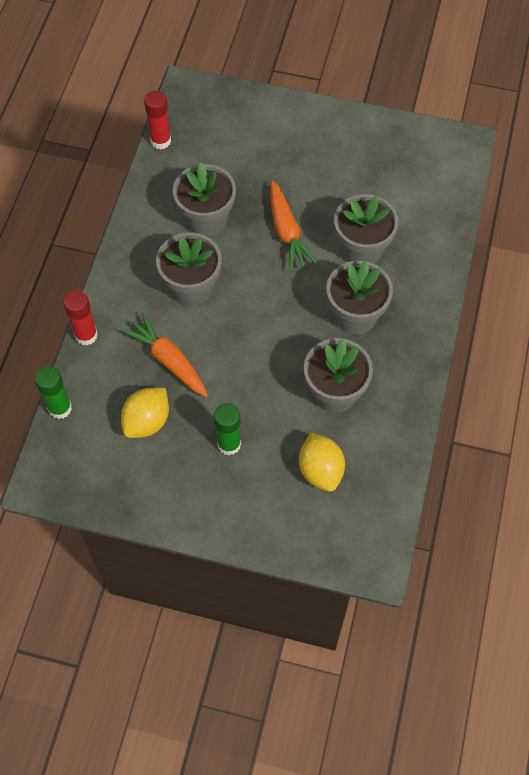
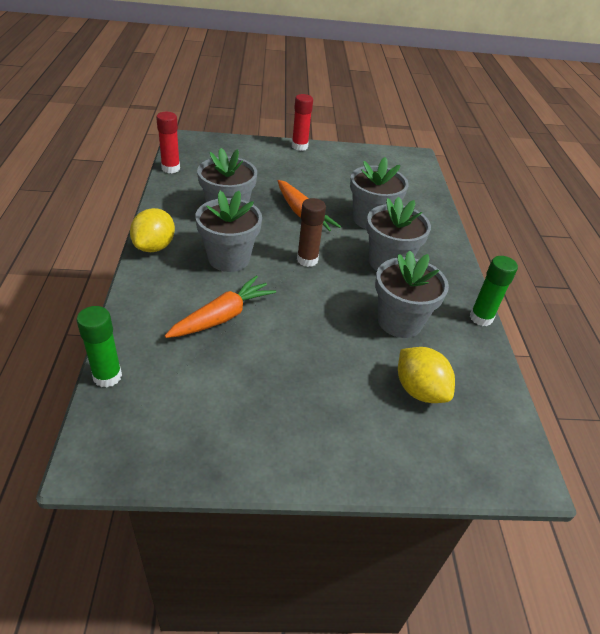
camera: 20 degrees left, 20 degrees down
(86, 335) = (127, 307): red glue stick -> red glue stick (299, 146)
(147, 421) = (214, 374): yellow lemon -> yellow lemon (154, 247)
(168, 360) = (222, 316): orange carrot -> orange carrot turned 105 degrees clockwise
(229, 444) = (313, 381): green glue stick -> green glue stick (481, 318)
(270, 300) = (307, 260): none -> brown glue stick

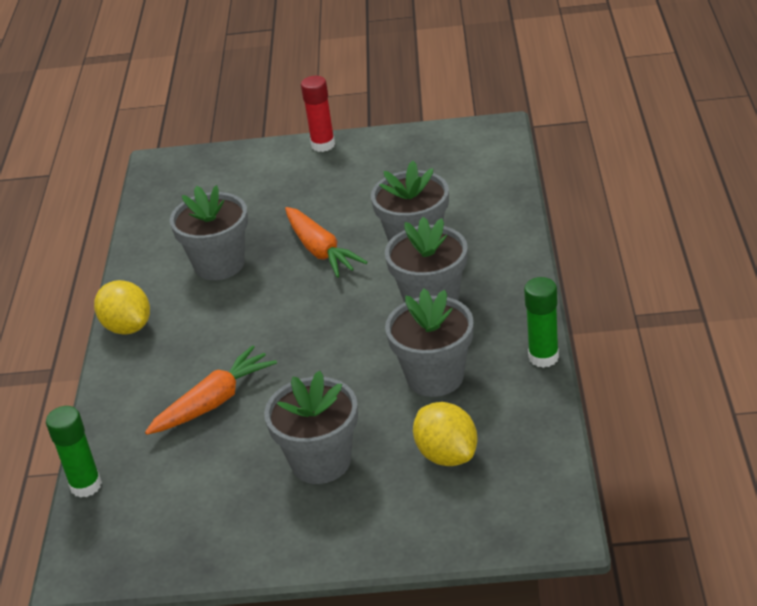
camera: 10 degrees right, 5 degrees down
(154, 247) = (127, 327): yellow lemon -> yellow lemon turned 60 degrees counterclockwise
(170, 168) = (142, 213): red glue stick -> none
(229, 258) = (221, 328): grey flower pot -> grey flower pot (321, 461)
(307, 260) = (323, 314): brown glue stick -> none

